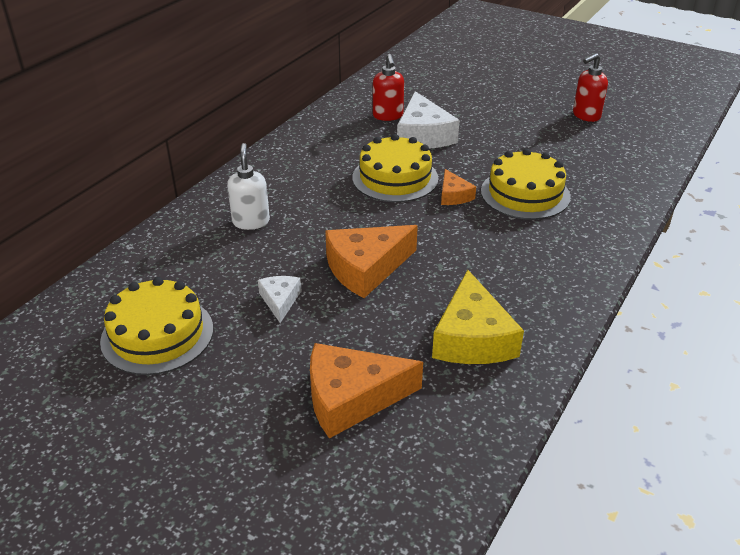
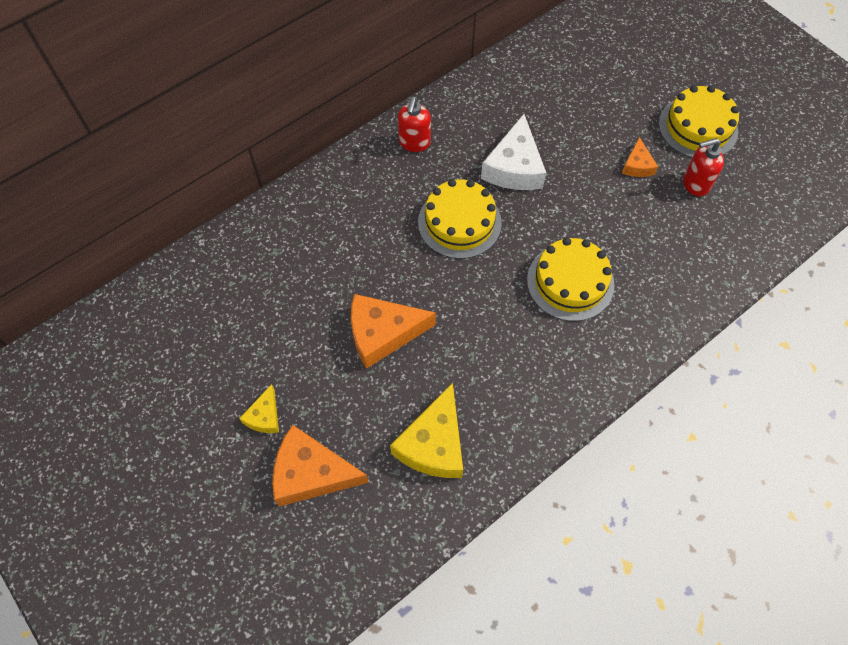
camera: 20 degrees right, 25 degrees up
(157, 334) = (191, 354): yellow cake -> yellow cake (698, 127)
(251, 221) = (309, 243): white soap dispenser -> none
(270, 364) = (264, 416): none -> yellow cheese
(280, 301) = (298, 348): white cheese -> none
(388, 116) = (493, 127): red soap dispenser -> red soap dispenser (414, 143)
(453, 195) = (502, 263): orange cheese -> orange cheese (637, 165)

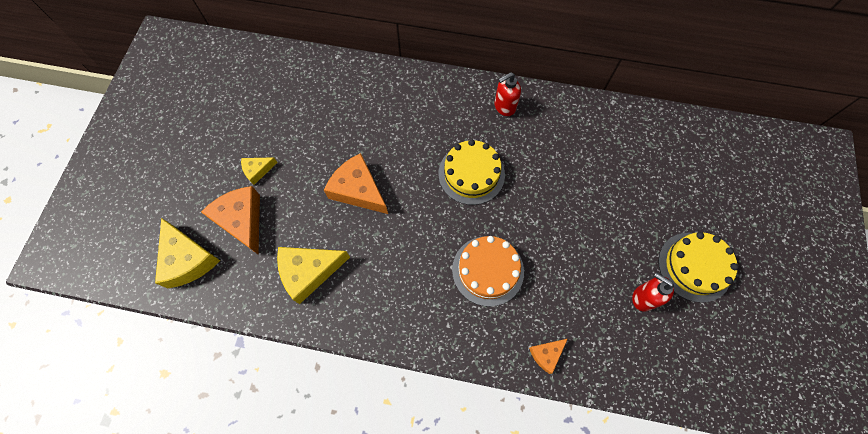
camera: 50 degrees right, 5 degrees up
(307, 563) = (187, 259): none -> yellow cheese
(514, 167) = (542, 175): white cheese -> none
(570, 282) = (488, 270): yellow cake -> orange cake
(637, 165) = (620, 248): orange cheese -> orange cheese (546, 354)

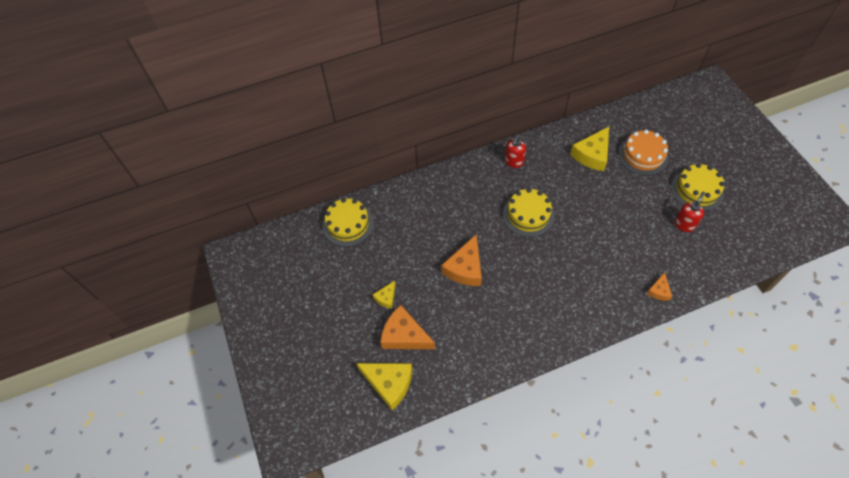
camera: 30 degrees left, 10 degrees down
(284, 73) = (348, 224): none -> yellow cake
(309, 272) = (478, 337): yellow cheese -> yellow cheese (592, 155)
(358, 190) = (465, 268): orange cheese -> orange cheese turned 75 degrees counterclockwise
(488, 270) = (586, 265): orange cake -> orange cake (643, 155)
(643, 297) = (684, 224): red soap dispenser -> red soap dispenser turned 120 degrees clockwise

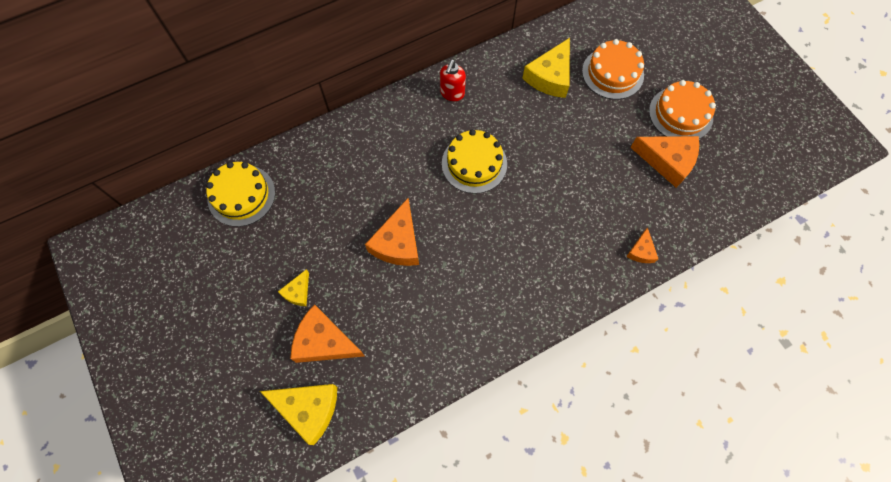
camera: 10 degrees left, 10 degrees up
(684, 224) = (667, 161): red soap dispenser -> orange cheese
(697, 190) = (680, 114): yellow cake -> orange cake

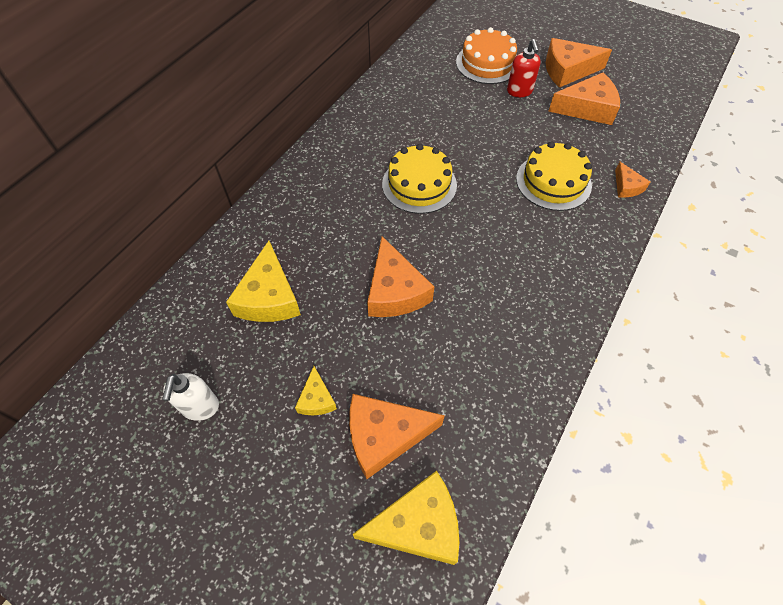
camera: 30 degrees left, 10 degrees down
(225, 257) = (200, 407): none -> white soap dispenser
(241, 195) = (180, 331): yellow cake -> yellow cake (553, 182)
(452, 93) = (353, 136): red soap dispenser -> red soap dispenser (519, 91)
(550, 76) = (435, 87): yellow cheese -> yellow cheese (269, 297)
(680, 114) = (567, 70): orange cake -> orange cheese

